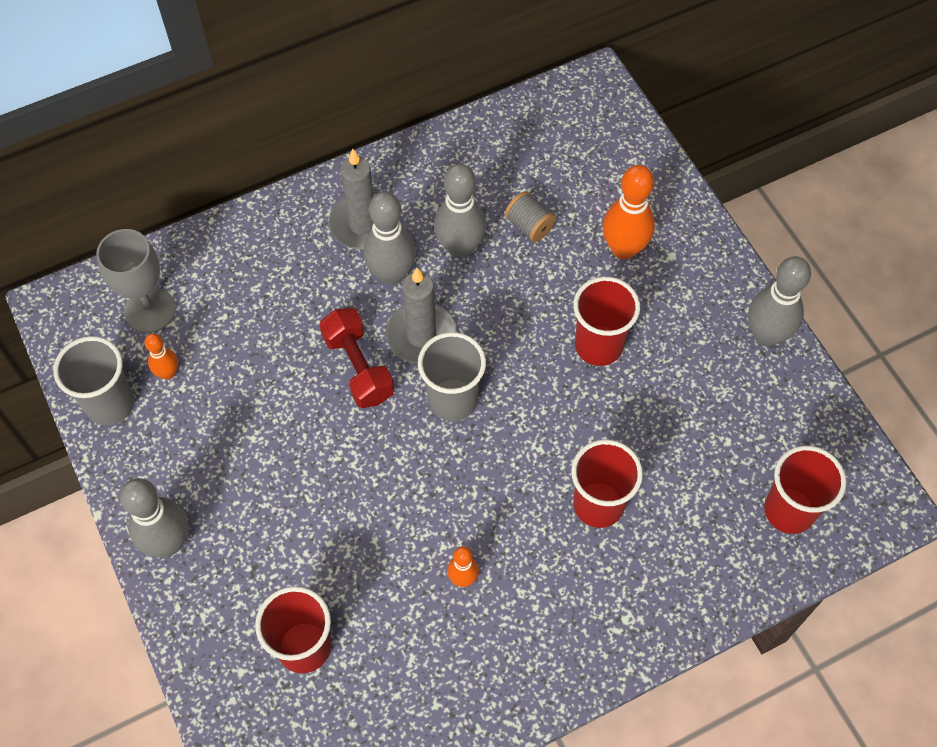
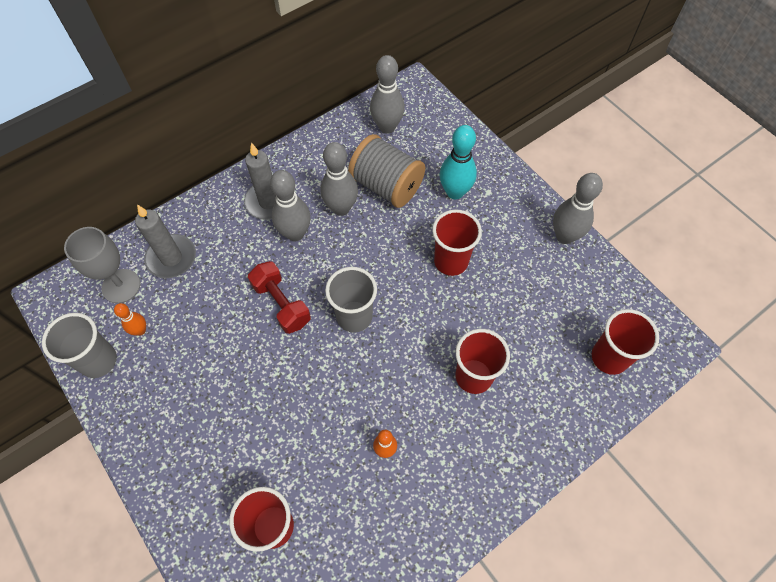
camera: 10 degrees left, 0 degrees up
(168, 542) = (156, 461): grey bowling pin -> grey bowling pin (387, 127)
(421, 335) = (323, 273): grey candle -> grey candle (171, 258)
(529, 226) = (386, 186): grey spool -> grey spool, size x2.08
(623, 249) = (455, 192): orange bowling pin -> turquoise bowling pin

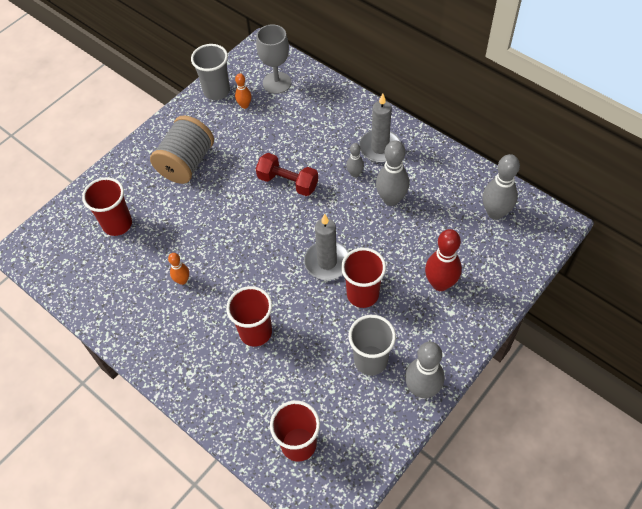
camera: 80 degrees right, 5 degrees down
(171, 258) = (308, 103): grey candle -> grey candle (327, 262)
(281, 304) = (288, 182): red dumbbell -> red dumbbell turned 75 degrees clockwise
(295, 233) = (355, 174): grey bowling pin -> grey bowling pin, size x0.54
(354, 317) = (289, 234): grey cup -> grey cup (370, 360)
(386, 186) = (427, 227): grey spool -> grey spool (186, 163)
(455, 192) = (440, 283): turquoise bowling pin -> red bowling pin

